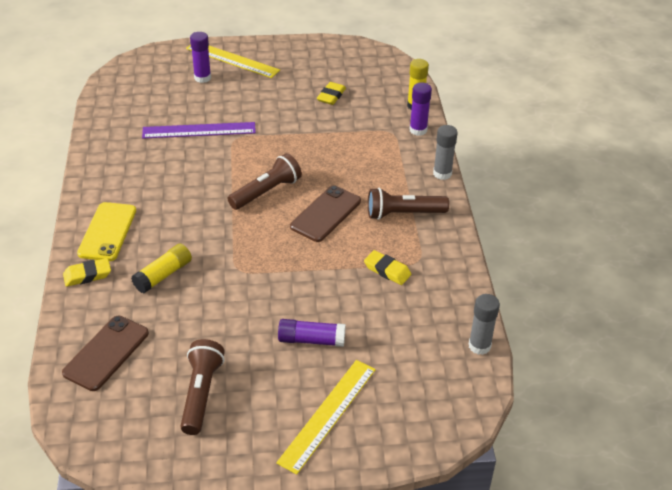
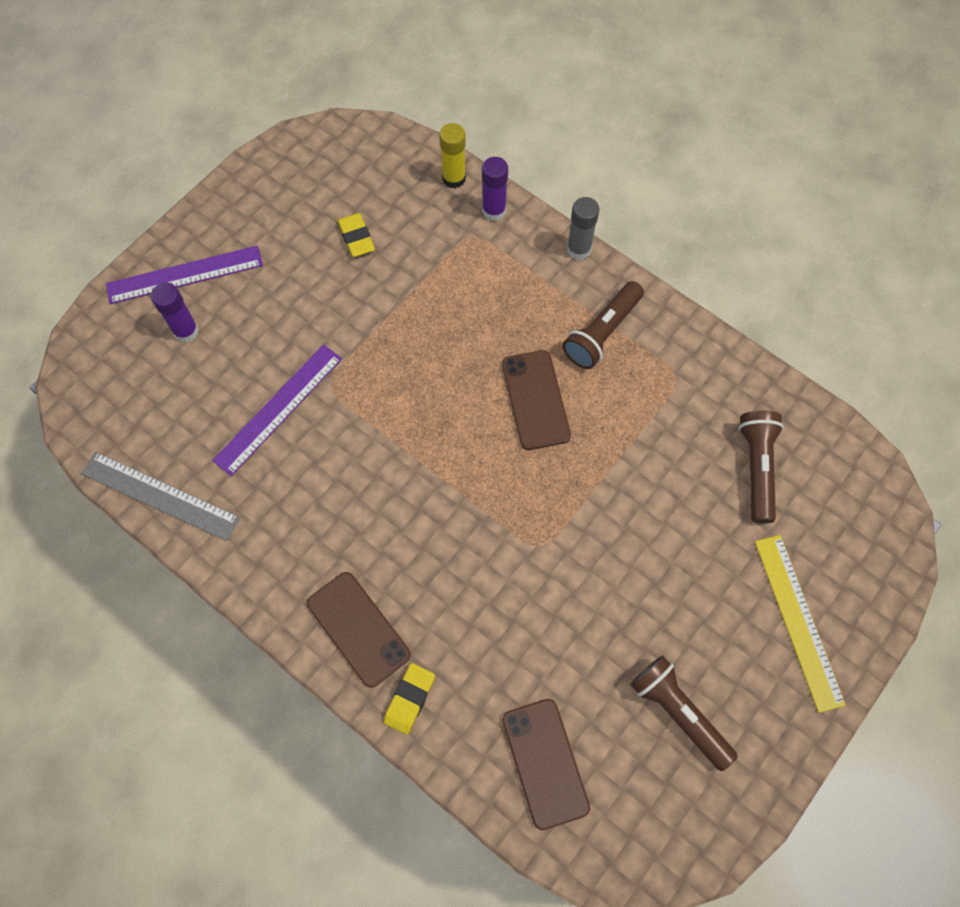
camera: 45 degrees left, 25 degrees up
(103, 123) = (160, 496): none -> grey ruler
(107, 232) = (358, 629): yellow phone -> brown phone
(163, 275) = (480, 623): yellow glue stick -> none
(232, 59) = (185, 274): yellow ruler -> purple ruler
(266, 192) = (448, 425): brown flashlight -> brown flashlight (756, 468)
(311, 340) = (695, 558): purple glue stick -> none
(387, 270) = (665, 415): yellow eraser -> none
(479, 346) = (825, 425): grey glue stick -> none

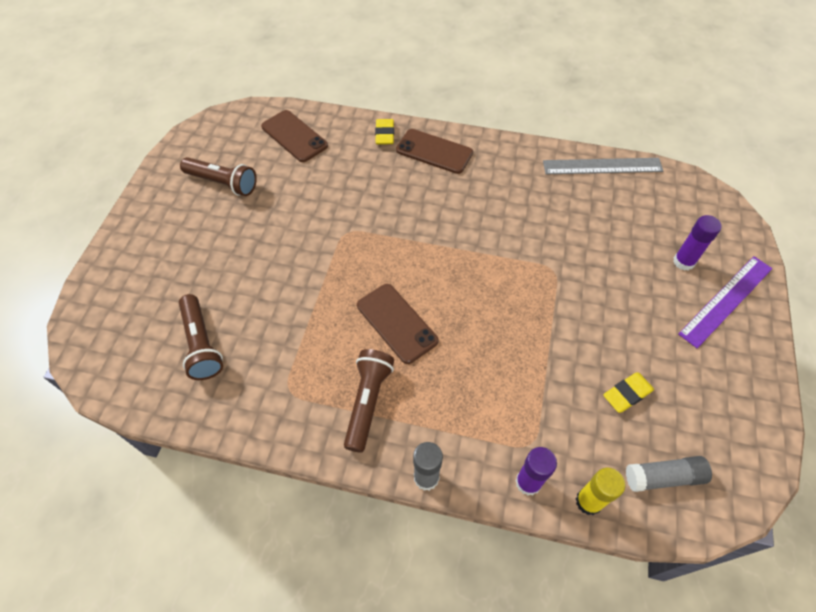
camera: 155 degrees right, 10 degrees down
(278, 408) = (575, 240): purple ruler -> none
(356, 237) = (627, 394): yellow eraser -> yellow eraser turned 75 degrees counterclockwise
(379, 168) = (664, 477): none -> grey glue stick
(798, 621) = (152, 257): yellow ruler -> none

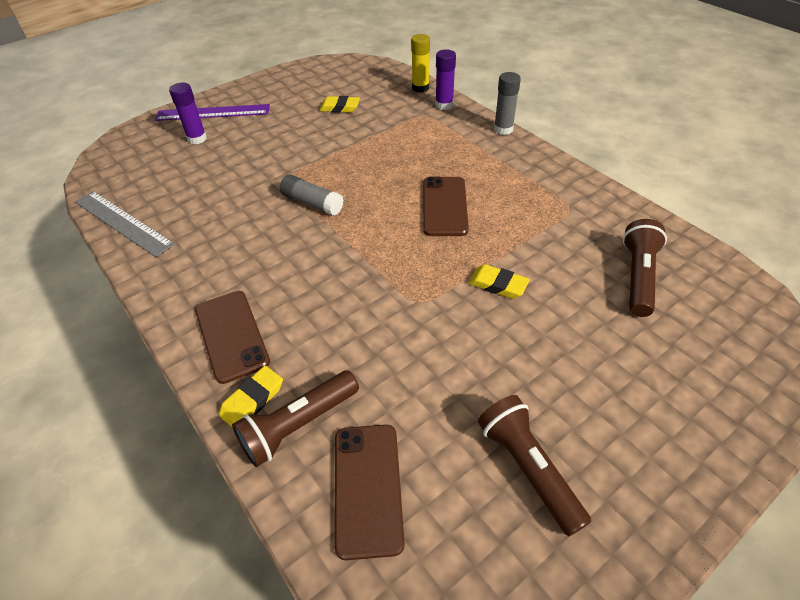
camera: 140 degrees left, 10 degrees down
(303, 275) = (497, 285): none -> yellow eraser
(368, 402) = (511, 175): brown flashlight -> brown flashlight (298, 425)
(664, 477) = (370, 79): grey glue stick -> grey glue stick (312, 203)

